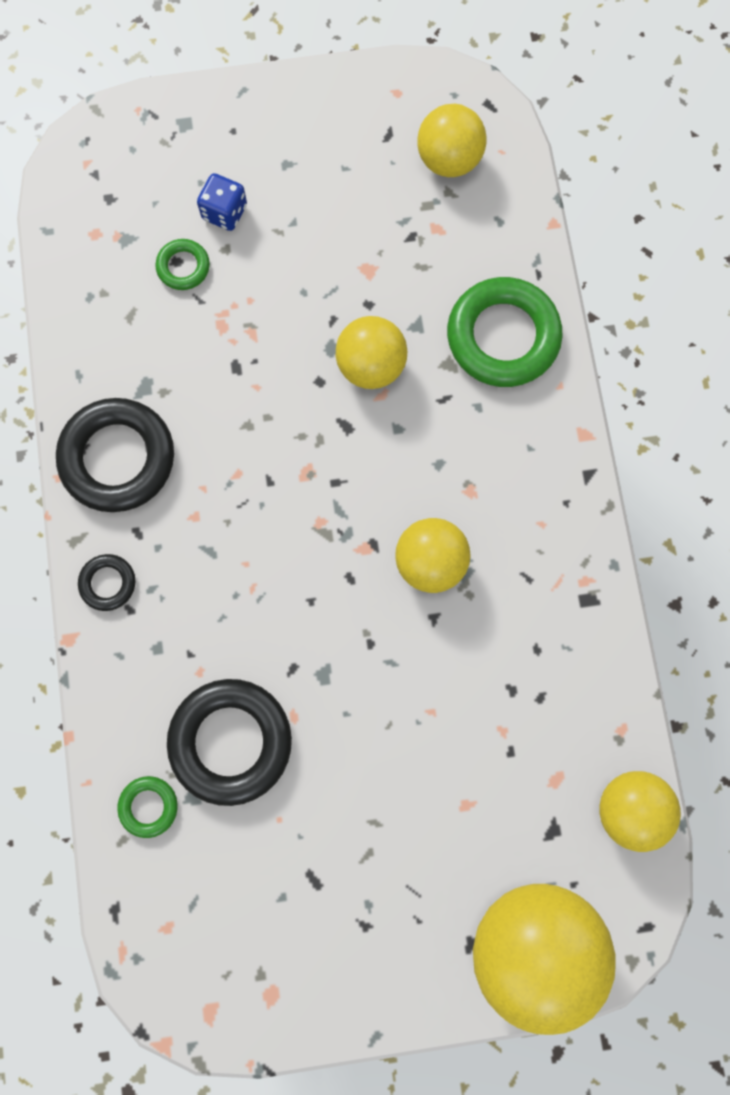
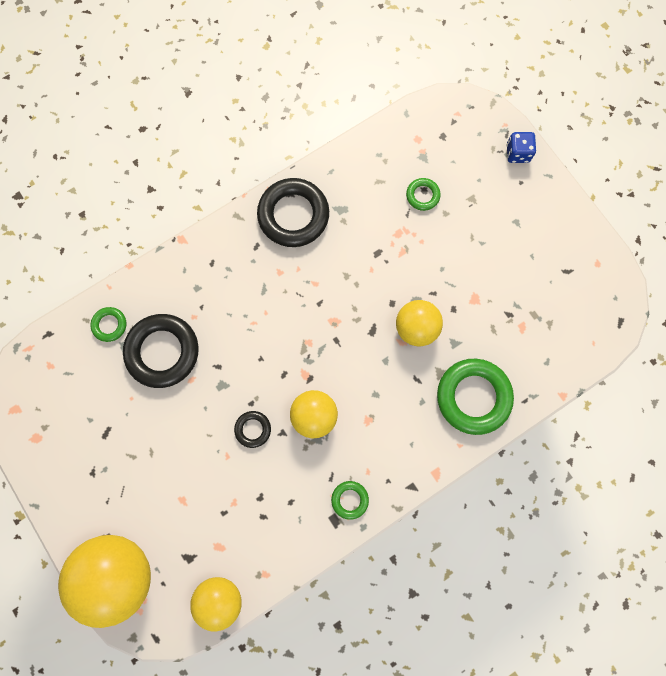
camera: 65 degrees right, 0 degrees up
(108, 583) = (221, 244): black ring -> black ring (253, 429)
(224, 212) = (467, 202): blue dice -> blue dice (517, 153)
(449, 160) = (570, 314): yellow ball -> none
(569, 566) = (349, 500): none -> green ring

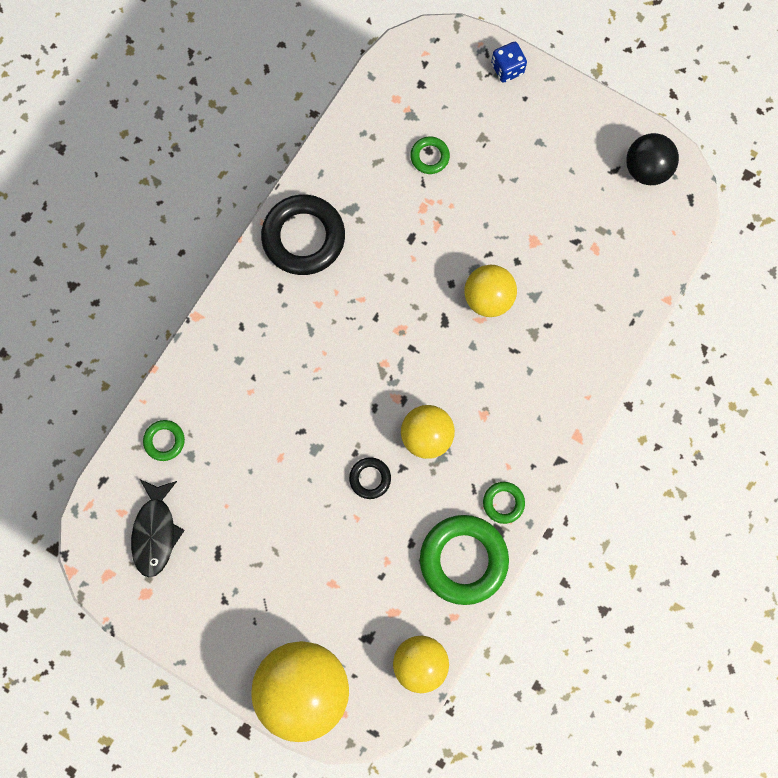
camera: 25 degrees left, 0 degrees up
(67, 393) = (155, 532): none -> black fish
(162, 352) = (235, 443): black ring -> none
(473, 397) = (579, 342): green ring -> green ring (463, 560)
(594, 282) = (646, 169): none -> black ball

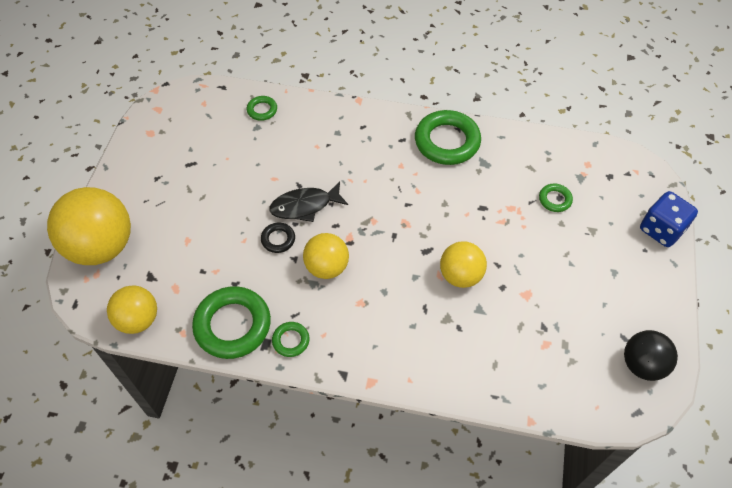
camera: 70 degrees right, 20 degrees down
(155, 532) = (195, 125): black fish -> black fish (305, 206)
(303, 237) = (447, 141): black ring -> green ring
(507, 69) = (661, 229): blue dice -> blue dice, size x1.53

